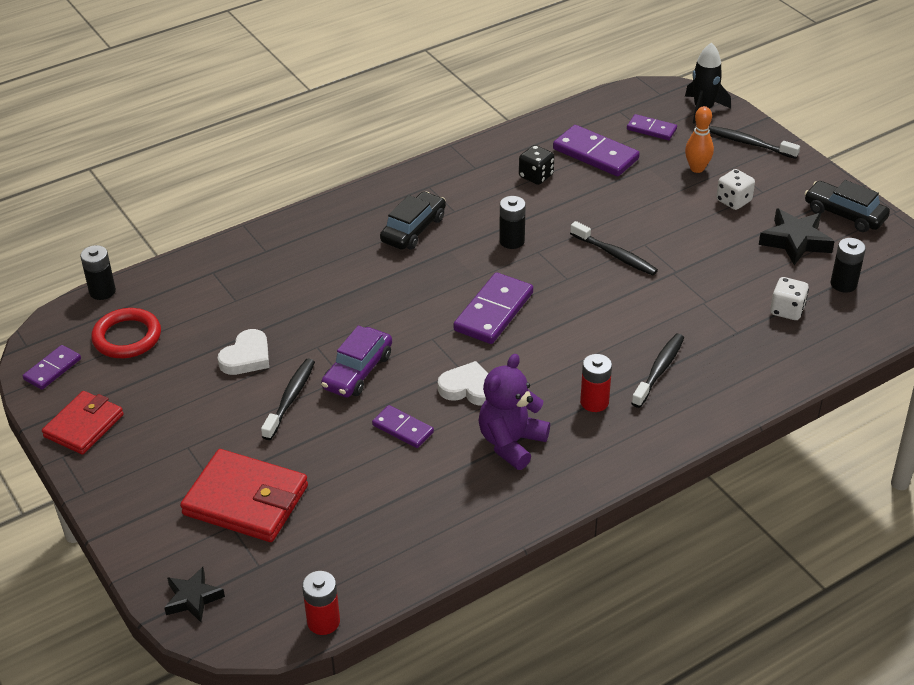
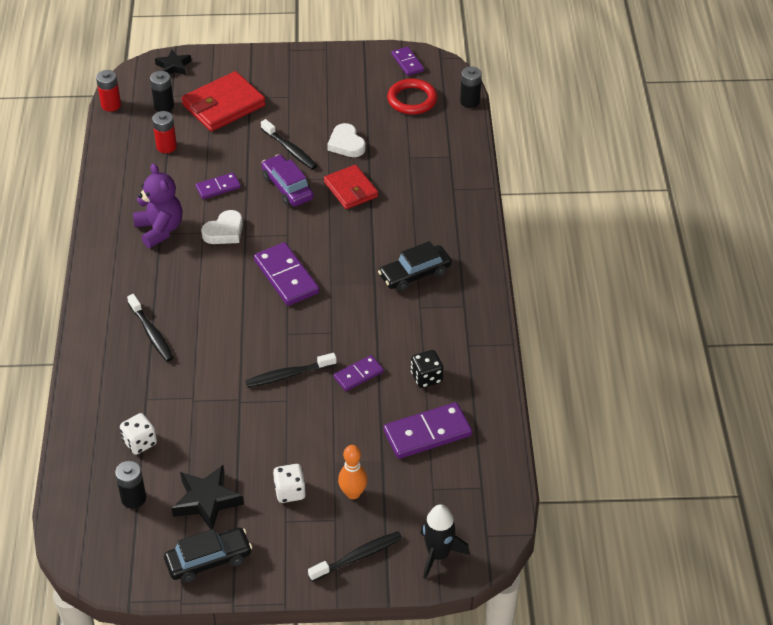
camera: 120 degrees right, 5 degrees up
(84, 426) = (344, 62): red wallet -> red wallet (350, 189)
(413, 229) = (415, 274): black car -> black car turned 90 degrees clockwise
(512, 241) = (355, 323): black battery -> black battery (164, 106)
(594, 402) = (155, 285): red battery -> red battery (166, 146)
(651, 129) = (434, 494): purple domino -> purple domino (358, 375)

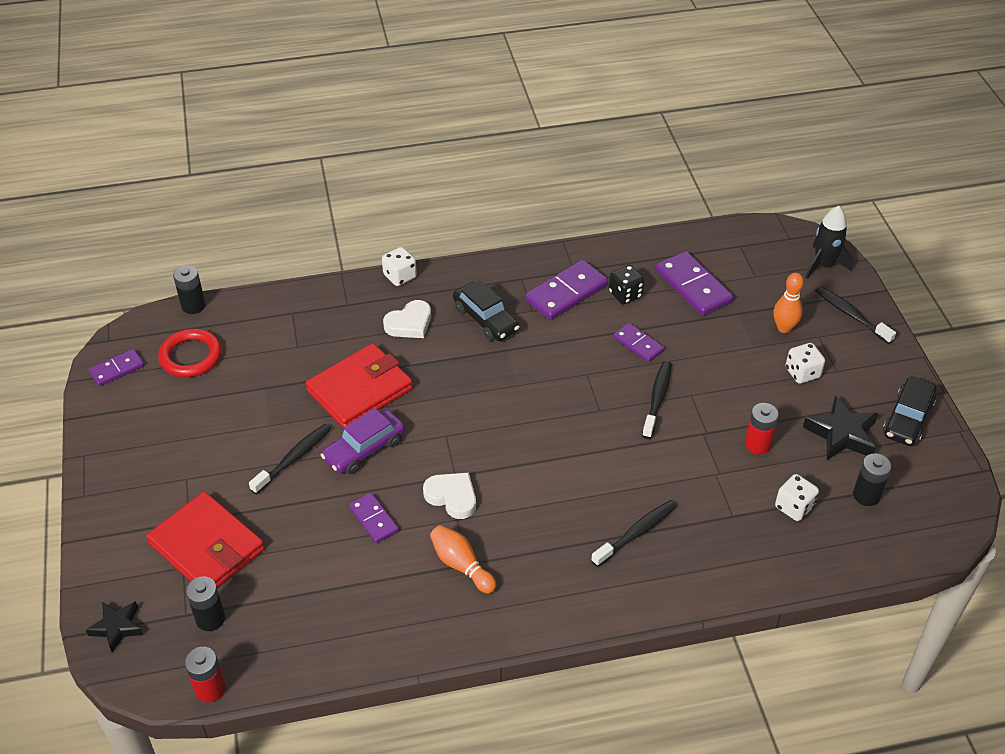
camera: 100 degrees left, 0 degrees up
(160, 229) = (461, 565): purple teddy bear -> orange bowling pin
(166, 146) = (298, 595): red battery -> red battery (757, 444)
(209, 560) = (907, 419): black car -> black car turned 120 degrees counterclockwise
(286, 276) = (514, 425): purple domino -> purple domino (566, 293)
(288, 375) = (657, 399): black toothbrush -> black toothbrush turned 135 degrees counterclockwise
(346, 144) = (278, 406): white heart -> white heart (409, 323)
(350, 189) = (360, 390): red wallet -> red wallet, size x1.50
(482, 224) = (400, 276): none -> white dice

